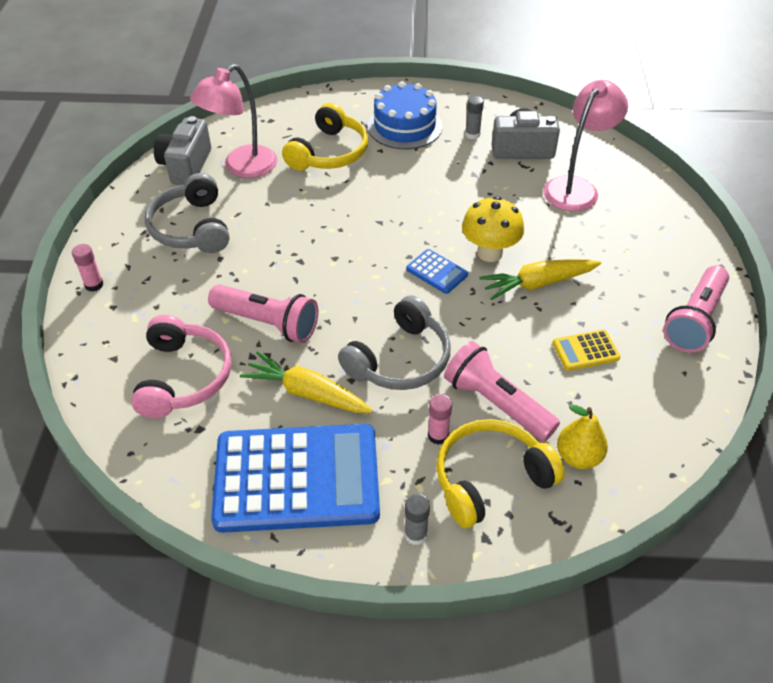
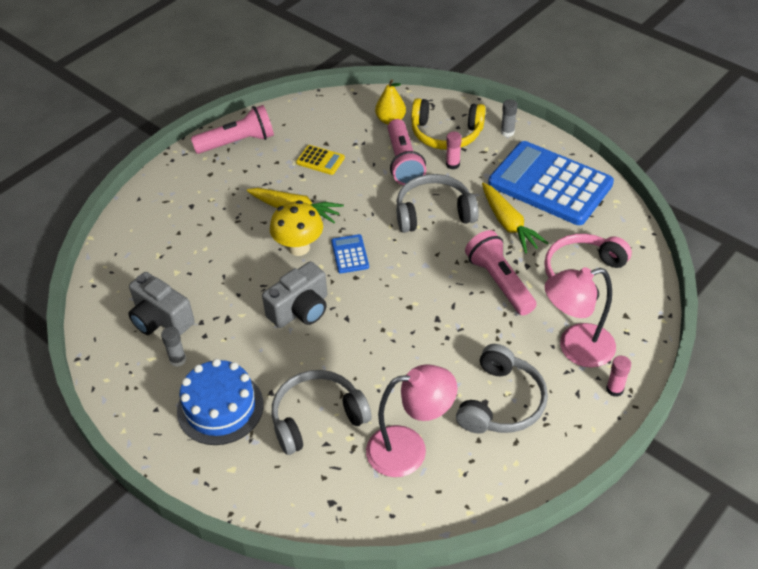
camera: 140 degrees left, 0 degrees up
(186, 166) = (460, 486): grey camera -> grey camera (300, 310)
(329, 153) = (317, 417): yellow headphones -> grey headphones
(576, 187) = (173, 261): pink lamp -> pink lamp (575, 348)

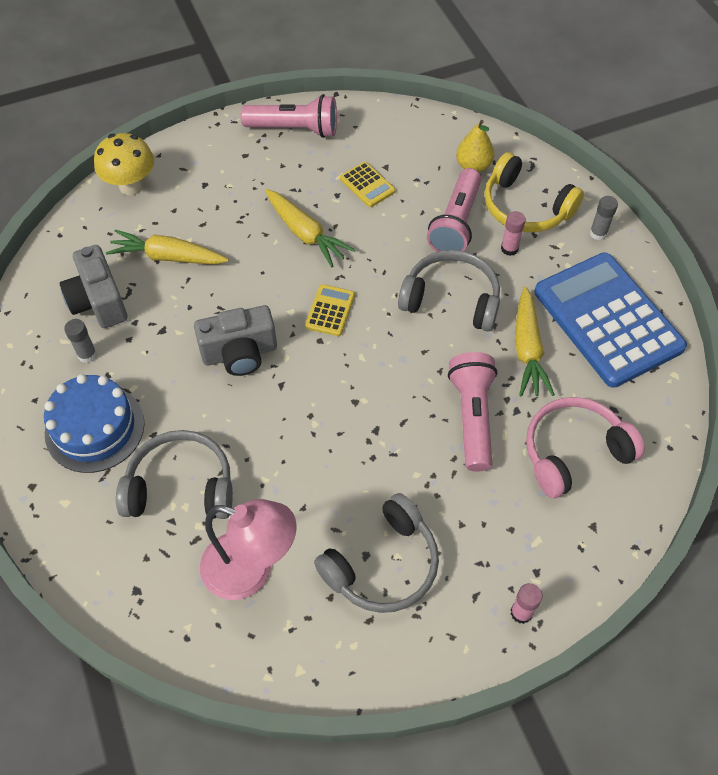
camera: 25 degrees right, 10 degrees up
(196, 266) = (168, 257): none -> yellow carrot
(299, 247) = (282, 279): yellow mushroom -> yellow mushroom (131, 186)
(350, 254) = (330, 310): blue calculator -> yellow calculator
(575, 348) = (507, 539): pink lamp -> none

